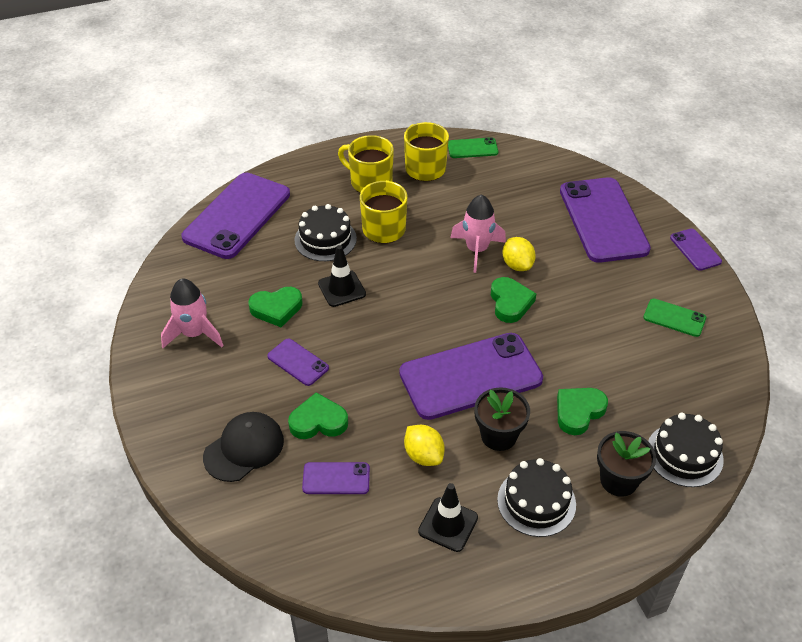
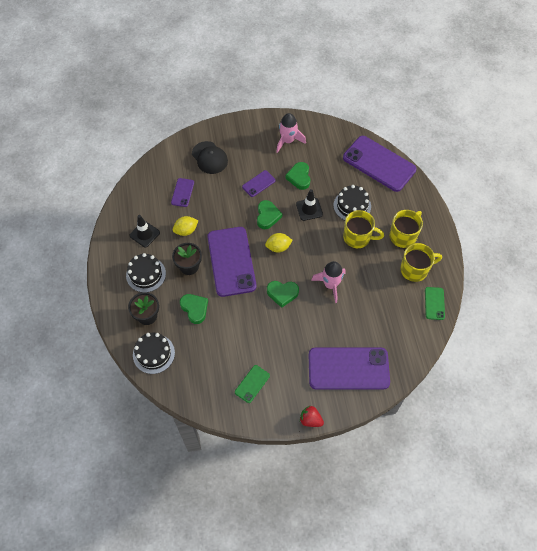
camera: 100 degrees right, 15 degrees up
(318, 421) = (218, 189): green heart -> green heart (267, 216)
(517, 265) = (313, 305): yellow lemon -> yellow lemon (278, 247)
(695, 250) = (310, 420): purple phone -> red strawberry

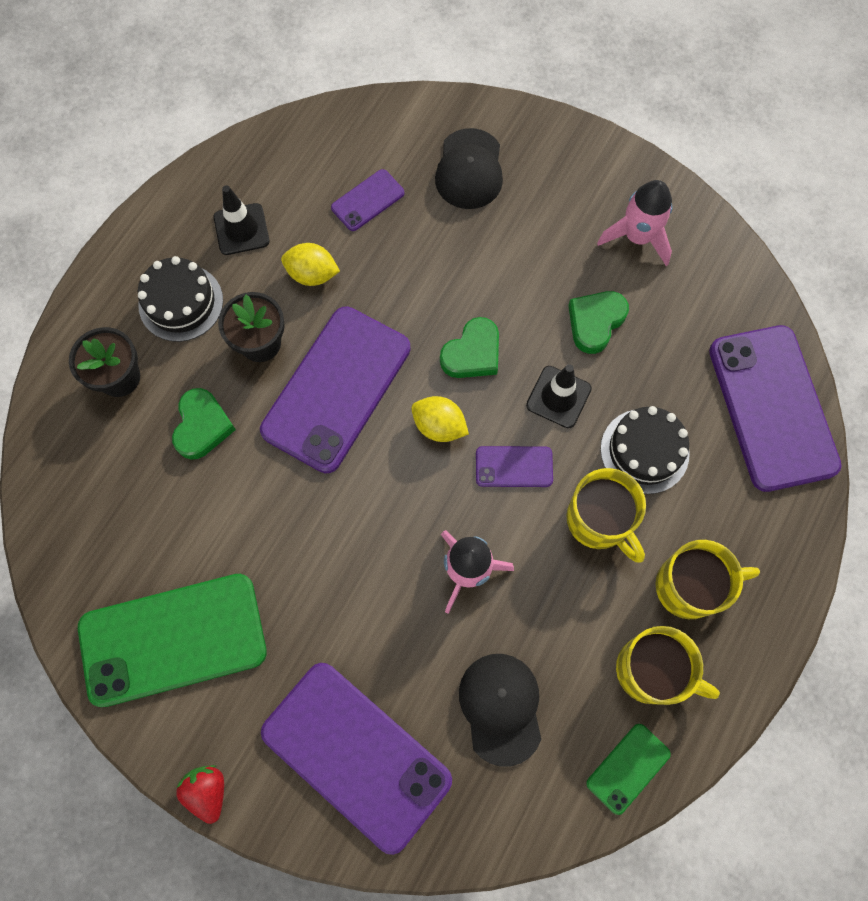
camera: 40 degrees right, 10 degrees up
(153, 354) = (71, 452): black cake -> none
(252, 384) = (173, 639): green phone -> green phone, size x2.19
(258, 184) = (511, 280): purple phone -> purple phone (514, 467)
(282, 293) = (369, 518): green heart -> none
(380, 317) = (501, 708): none -> black cap

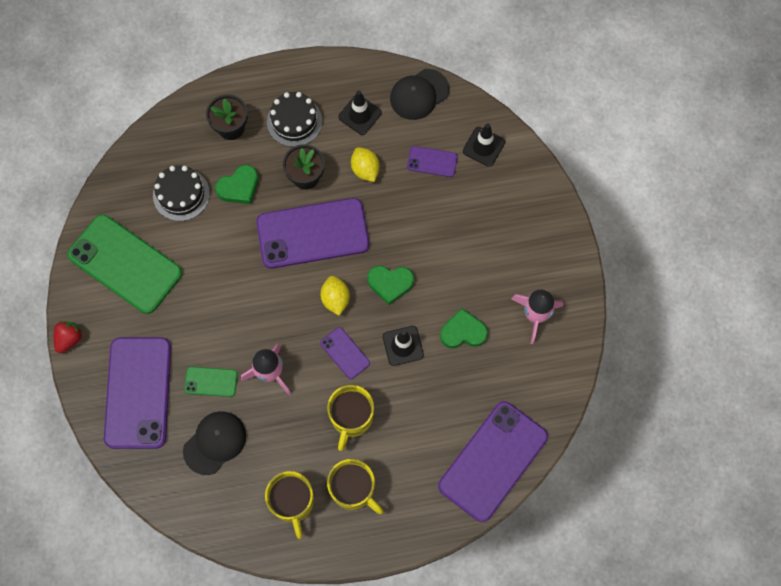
camera: 50 degrees right, 0 degrees up
(398, 138) = (483, 146): none -> black traffic cone
(469, 169) = (497, 197): black cap -> black cap (419, 94)
(628, 768) = (234, 527): green phone -> green phone (211, 382)
(644, 451) = (410, 412): black cake -> black cake (181, 194)

